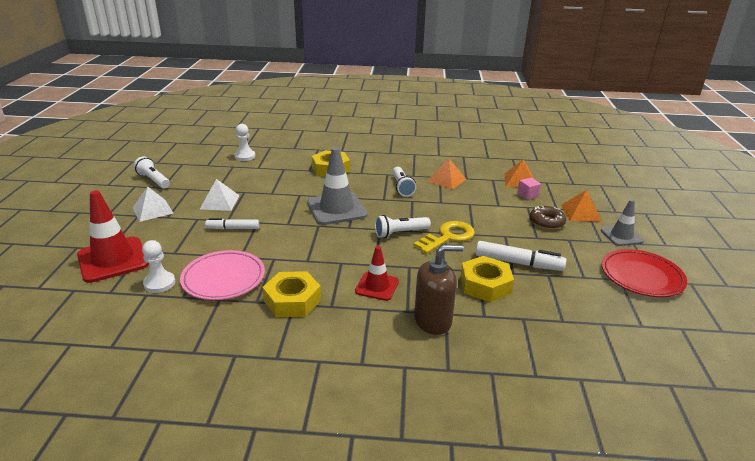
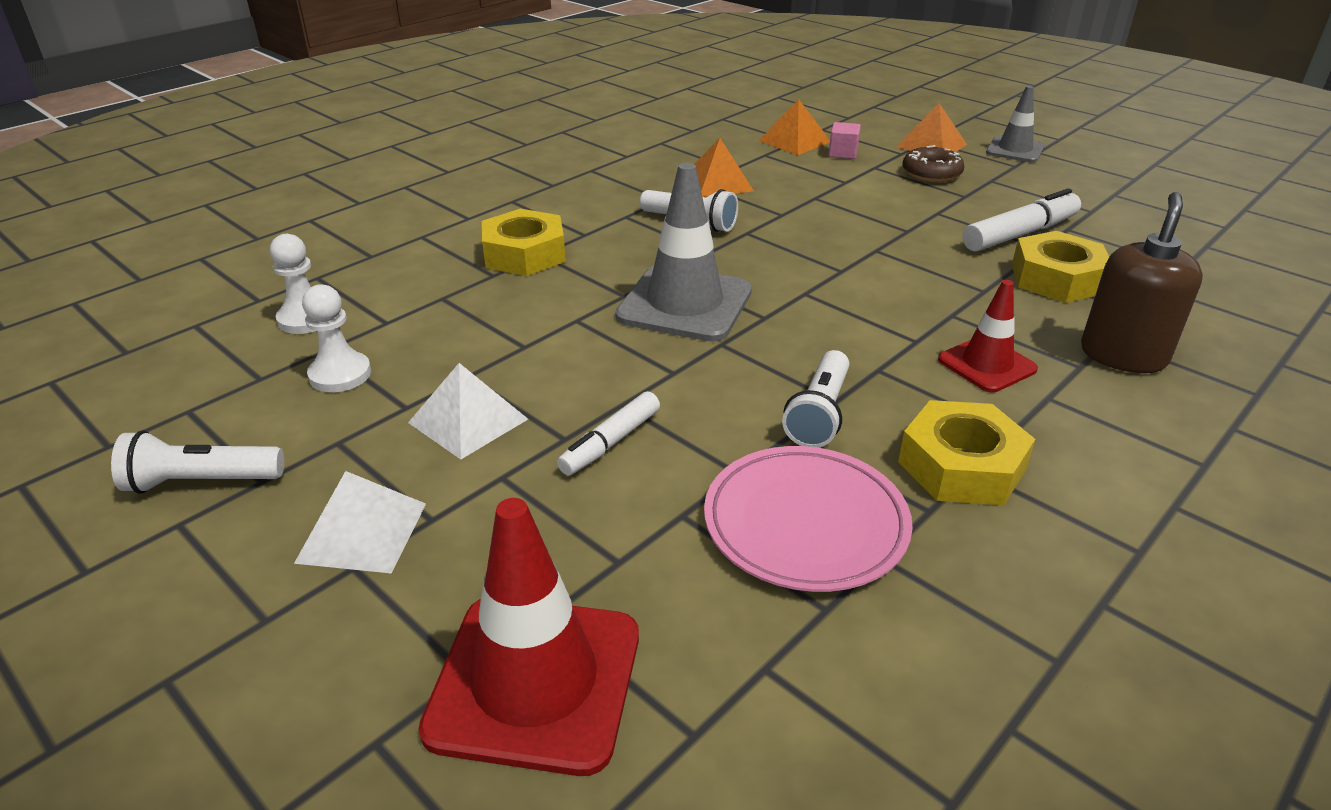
camera: 50 degrees left, 5 degrees up
(159, 283) = (736, 628): white pawn -> white pawn (340, 374)
(400, 233) = (840, 281): white flashlight -> white flashlight (819, 414)
(448, 237) = (895, 250): yellow key -> none
(641, 276) = (1119, 180): red plate -> none

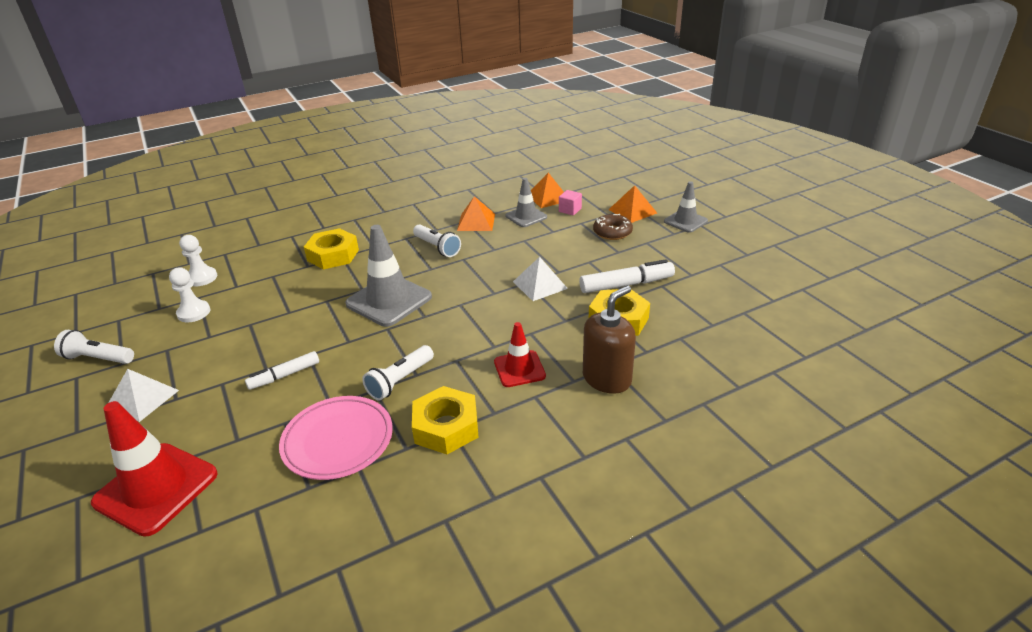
camera: 20 degrees right, 0 degrees up
(468, 420) = (230, 350): white pyramid -> white pyramid (540, 285)
(787, 168) = (526, 216): none -> grey traffic cone

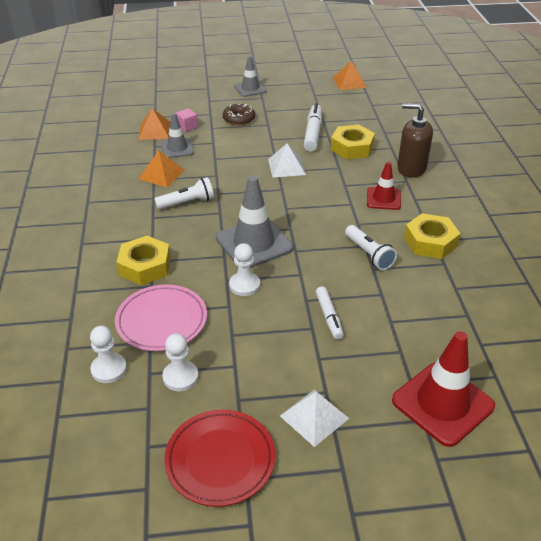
camera: 70 degrees left, 5 degrees up
(98, 358) = (220, 460): white flashlight -> red plate
(321, 312) = (244, 285): none -> white pawn
(338, 441) = (424, 295): pink plate -> pink plate (162, 321)
(607, 379) = (411, 168): brown soap dispenser -> brown soap dispenser turned 45 degrees counterclockwise
(632, 211) = (215, 103): orange pyramid -> orange pyramid (349, 82)

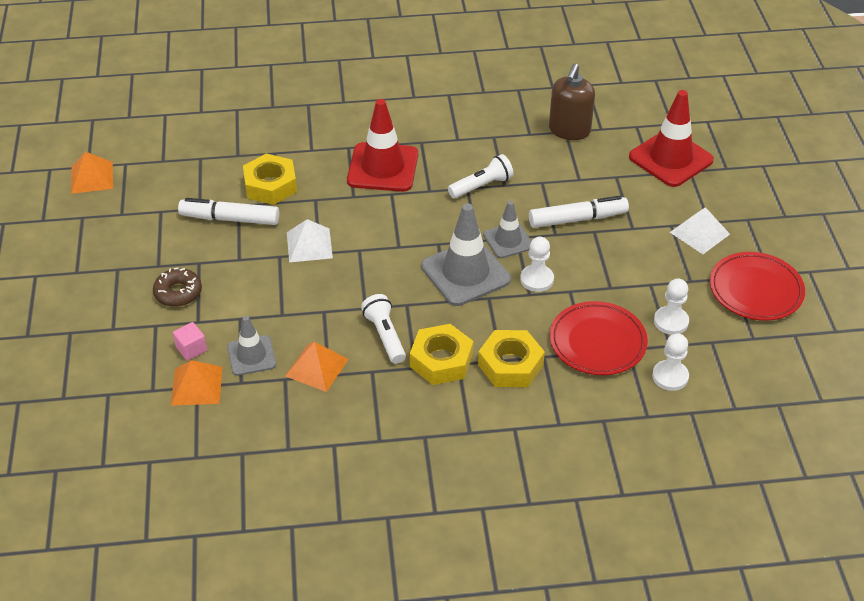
camera: 90 degrees left, 5 degrees up
(162, 321) = (597, 342): pink plate -> red plate
(250, 89) = (85, 282): grey traffic cone -> grey traffic cone (508, 240)
(329, 317) = (577, 219): white marker -> white marker, size x1.54
(383, 199) = (383, 168): red traffic cone -> red traffic cone, size x1.70
(411, 168) = (323, 141): brown soap dispenser -> brown soap dispenser (569, 130)
(430, 242) = (460, 142): yellow nut -> yellow nut (441, 360)

